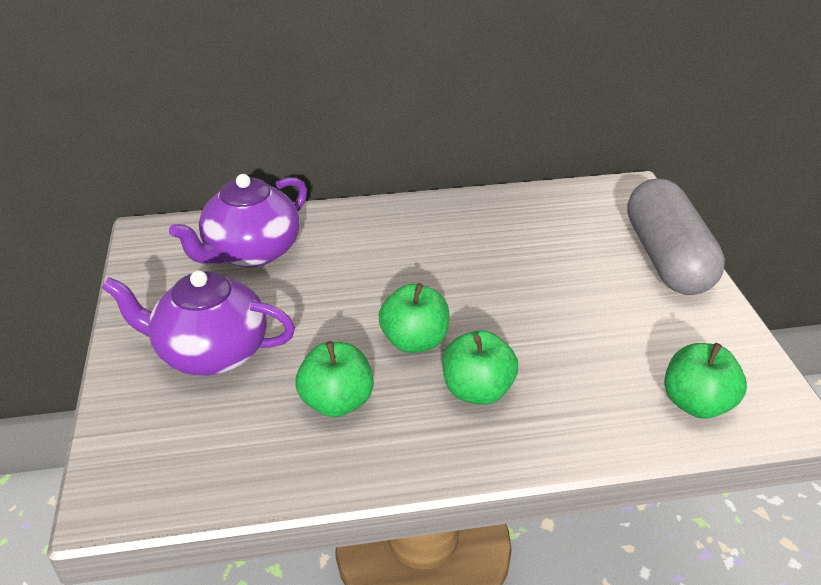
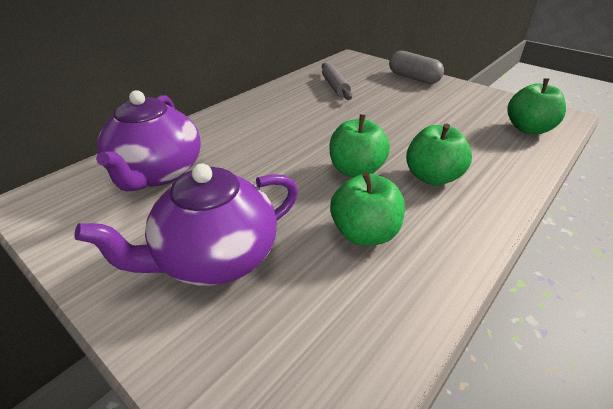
camera: 40 degrees left, 0 degrees up
(542, 227) = (335, 87): none -> grey rolling pin
(667, 258) = (413, 78): grey capsule -> grey capsule, size x0.59

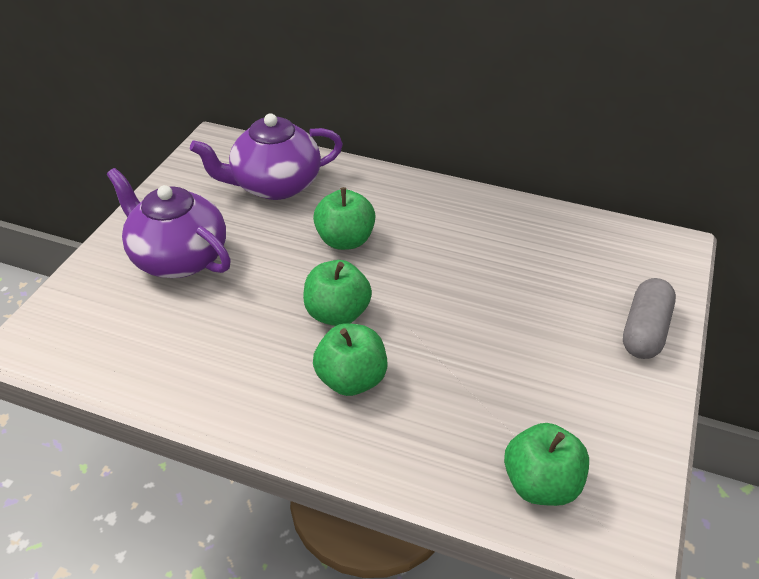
camera: 70 degrees right, 5 degrees up
(335, 87) = (544, 252): grey rolling pin -> none
(364, 233) = (234, 339): green apple -> green apple (345, 240)

